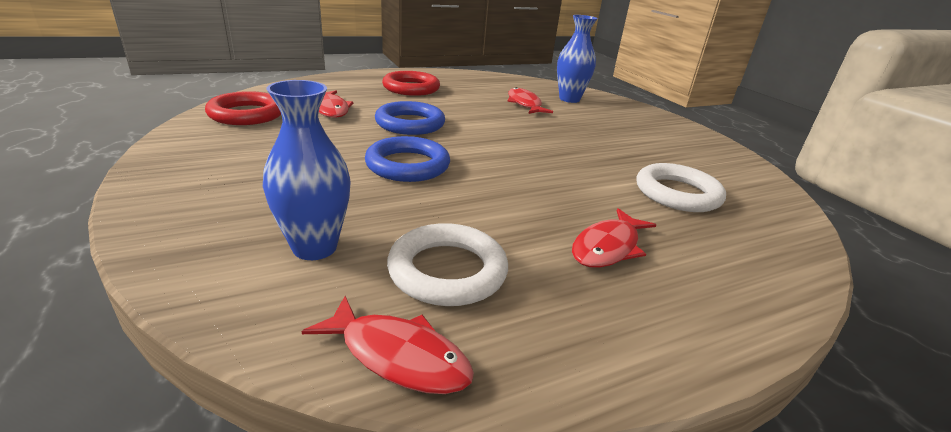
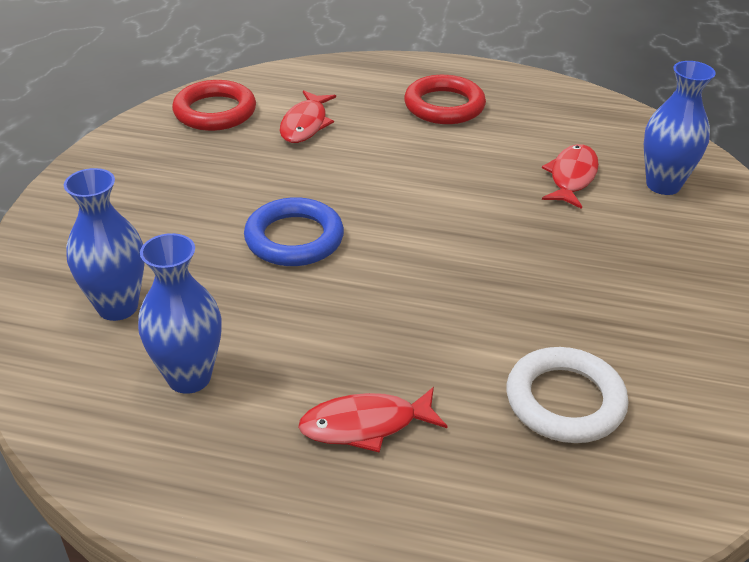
camera: 40 degrees right, 10 degrees up
(398, 356) = (77, 429): red fish -> none
(410, 124) = (368, 173): blue ring -> none
(447, 271) = (189, 377): white ring -> blue vase

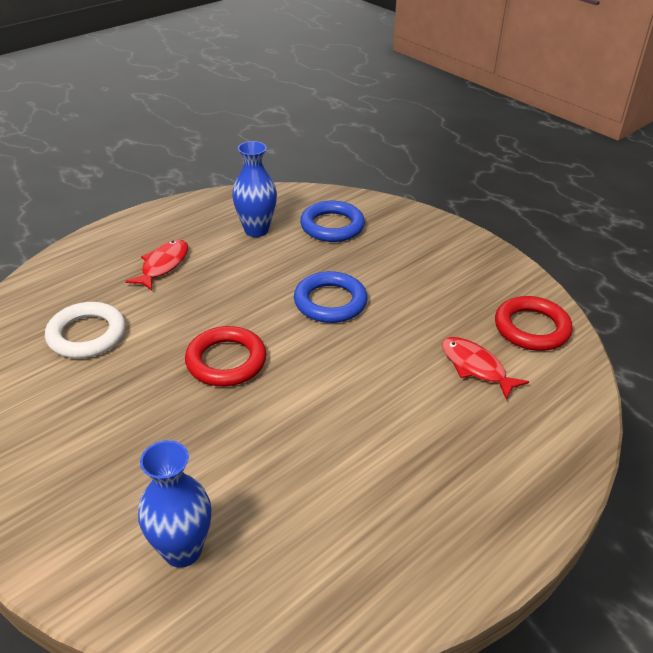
camera: 125 degrees right, 0 degrees up
(118, 307) = (332, 226): blue vase -> blue ring
(444, 106) = (445, 474): red ring -> red ring (226, 361)
(571, 177) = (257, 489): red fish -> none

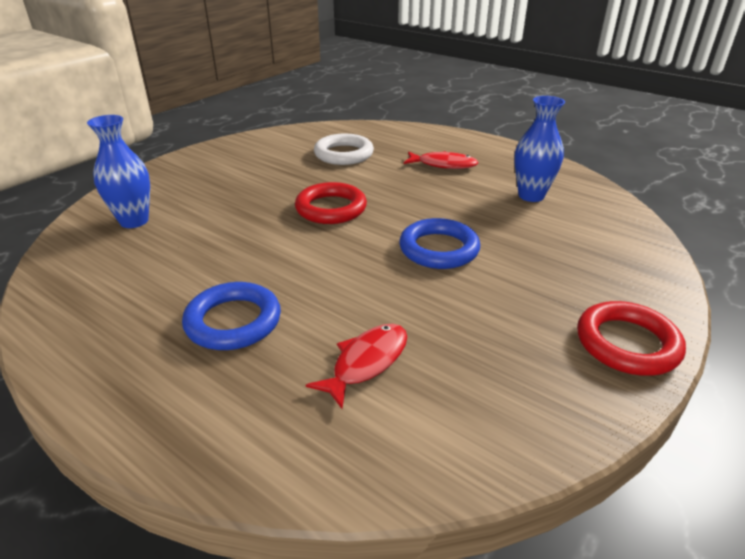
camera: 80 degrees right, 5 degrees down
(332, 226) = (579, 236): blue ring -> blue ring (233, 321)
(531, 328) = (471, 420): red ring -> red ring (627, 343)

